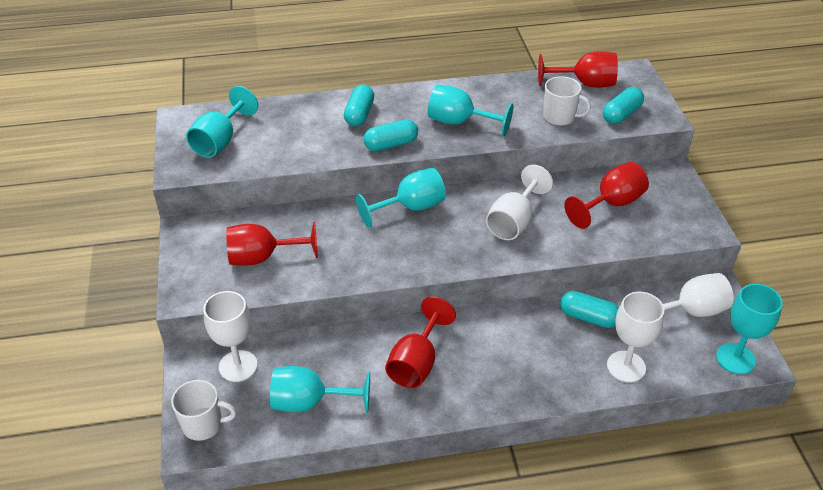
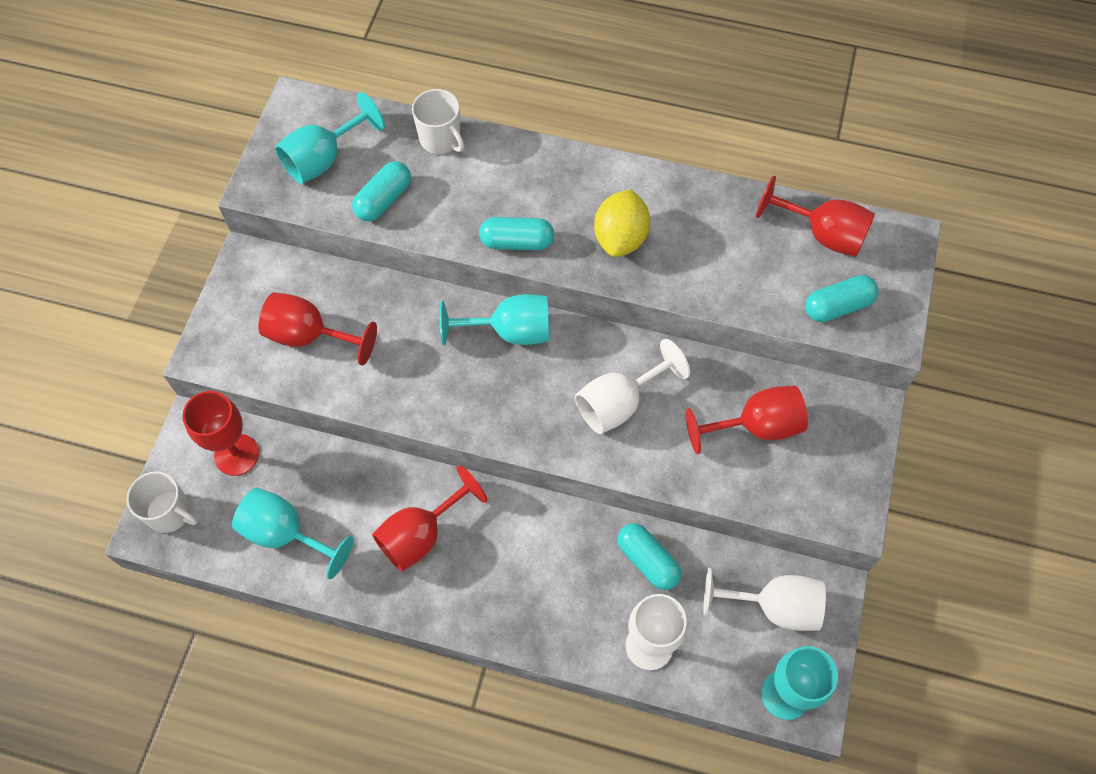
camera: 25 degrees right, 20 degrees up
(238, 366) = (236, 455): white goblet -> red goblet
(359, 114) = (506, 177): turquoise capsule -> turquoise capsule (383, 200)
(459, 122) = (620, 238): turquoise goblet -> yellow lemon
(560, 117) = (753, 279): white mug -> white mug (441, 139)

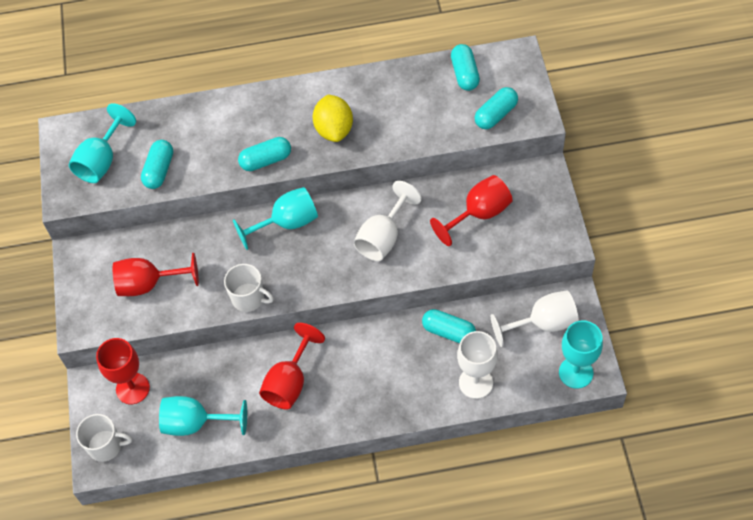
camera: 20 degrees left, 5 degrees down
(441, 139) = (178, 115): white mug -> white mug (249, 298)
(822, 234) = (465, 74): red goblet -> turquoise capsule

